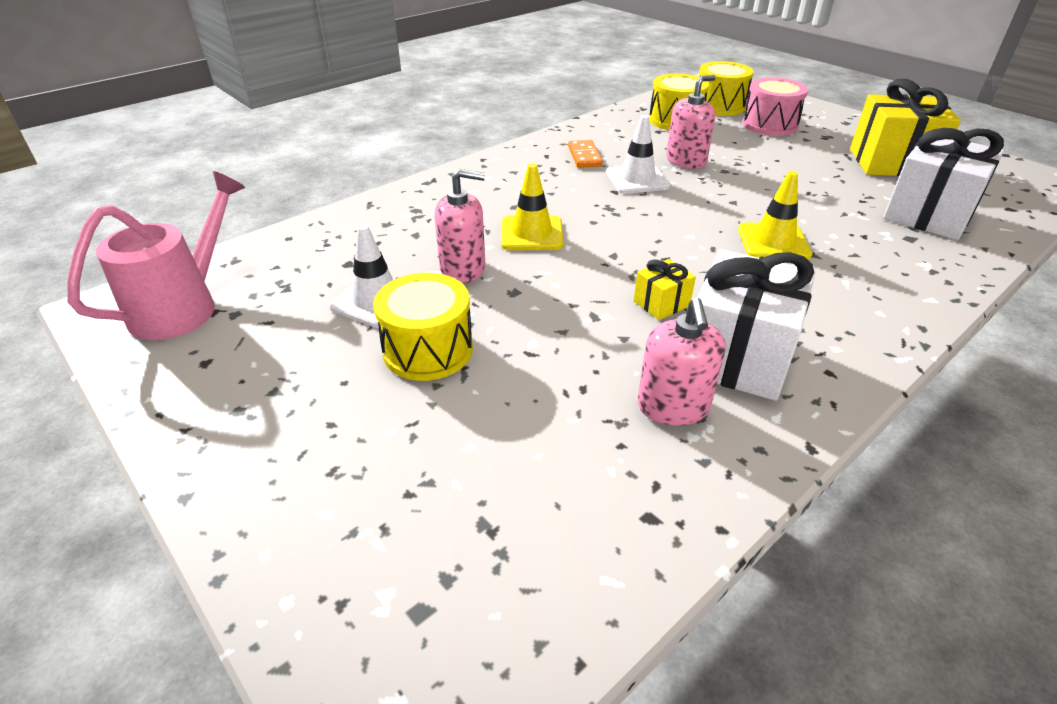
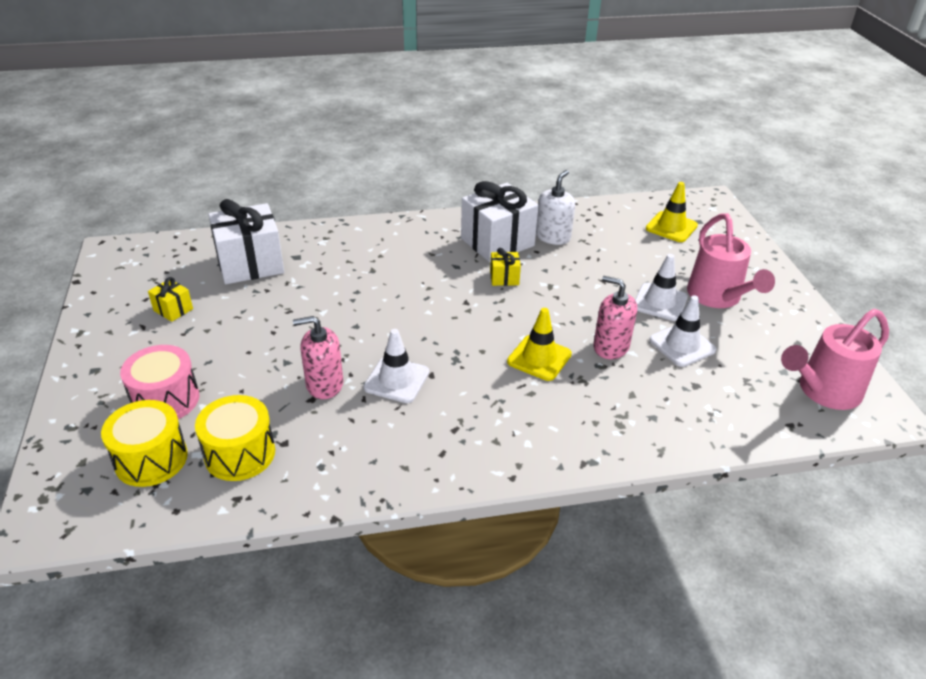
camera: 150 degrees left, 0 degrees up
(338, 394) = (717, 297): none -> pink watering can
(428, 350) = (660, 302): yellow drum -> white traffic cone
(584, 156) = (407, 433): orange domino -> none
(673, 406) = (553, 237): pink soap dispenser -> white soap dispenser
(773, 242) = (382, 286): yellow traffic cone -> yellow traffic cone (671, 227)
(891, 163) = (173, 310): yellow gift -> yellow gift, size x0.46

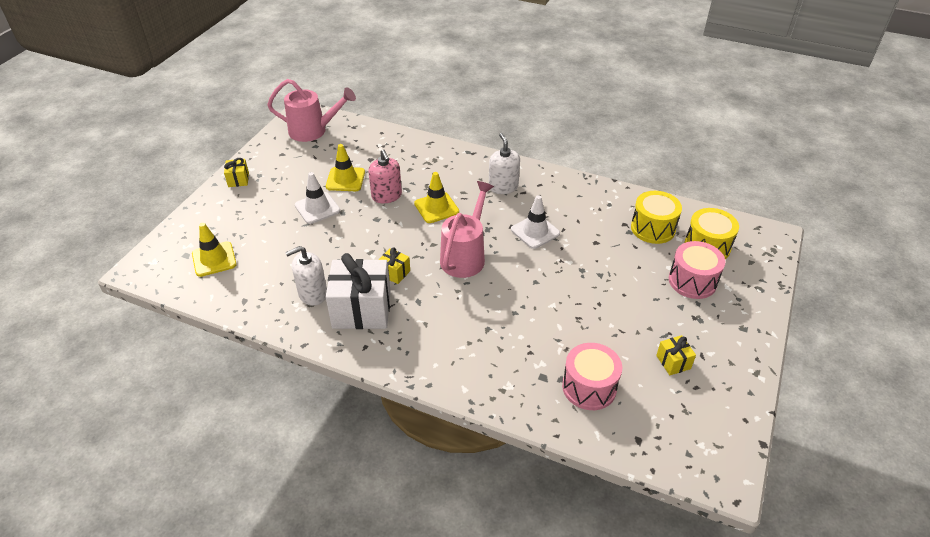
camera: 145 degrees left, 5 degrees up
(250, 264) = (589, 387): white gift -> pink drum
(324, 384) = (582, 248): pink soap dispenser -> none
(488, 424) = (503, 187): none -> white soap dispenser
(682, 345) = (345, 179): white traffic cone -> yellow traffic cone
(717, 297) = (278, 195): pink watering can -> pink watering can (465, 256)
(782, 294) = (238, 180): none -> yellow gift

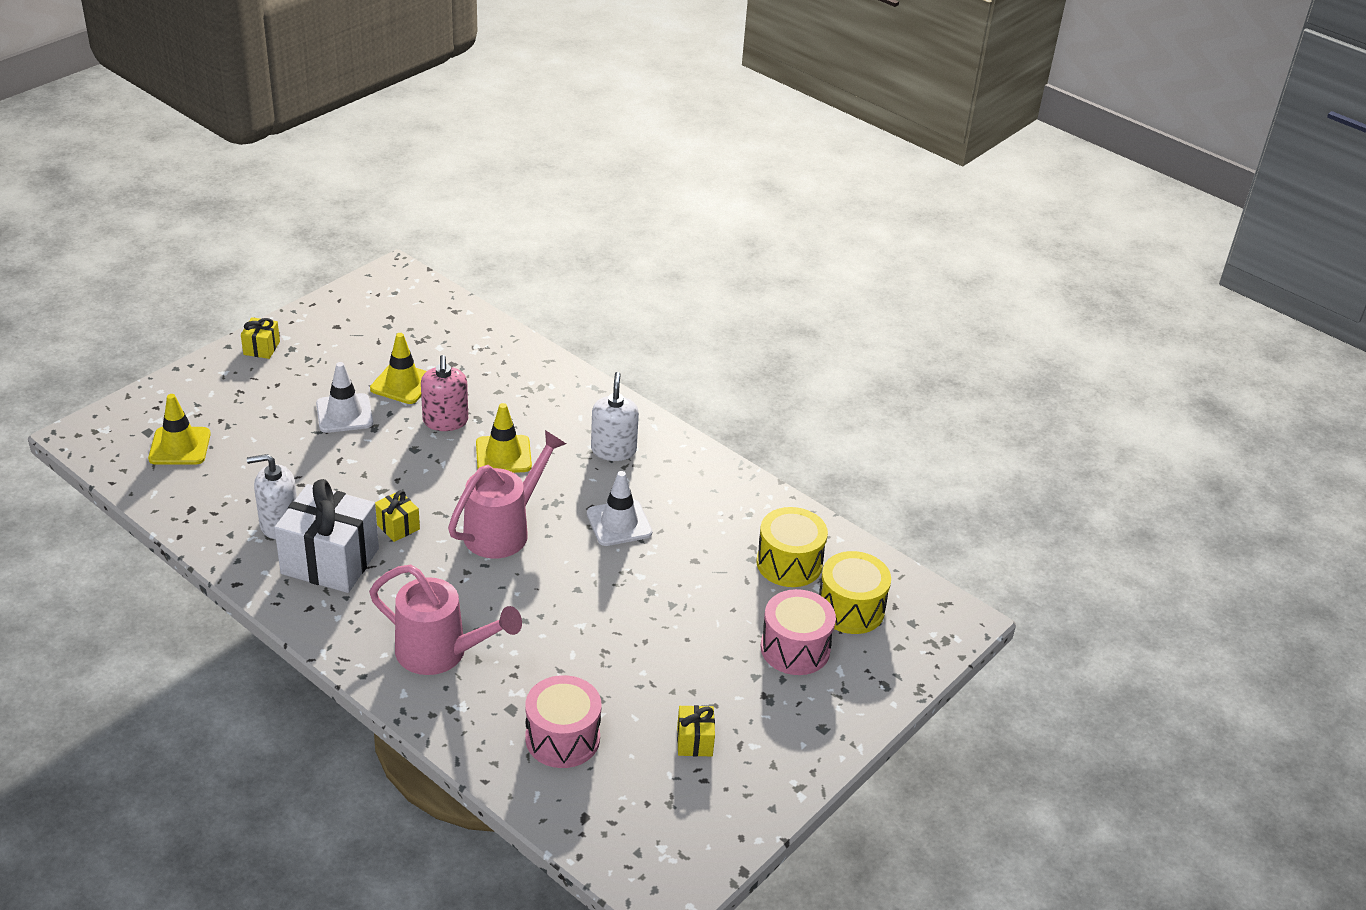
camera: 15 degrees right, 5 degrees down
(313, 131) = (396, 303): pink watering can -> pink watering can (441, 653)

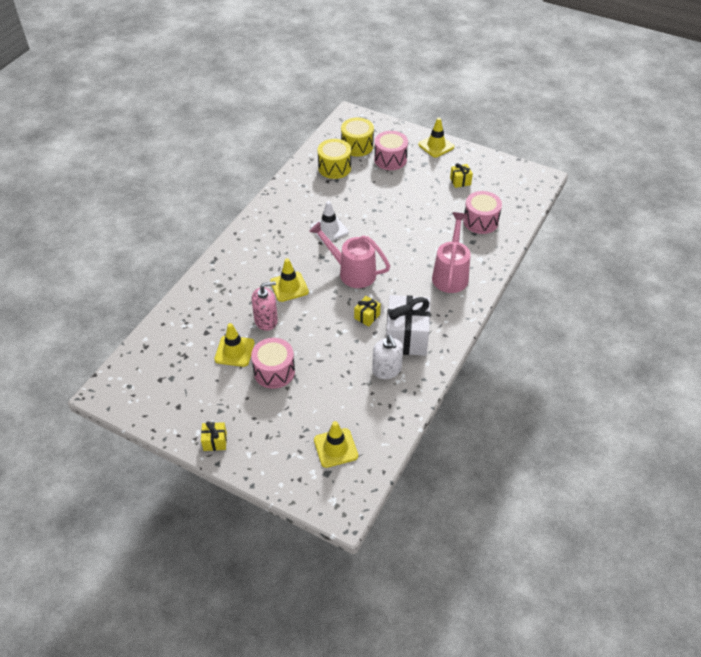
camera: 100 degrees left, 10 degrees up
(344, 414) = (274, 371): white traffic cone -> pink drum
(613, 450) = (269, 243): white soap dispenser -> none
(824, 734) = (436, 146): none -> yellow traffic cone

